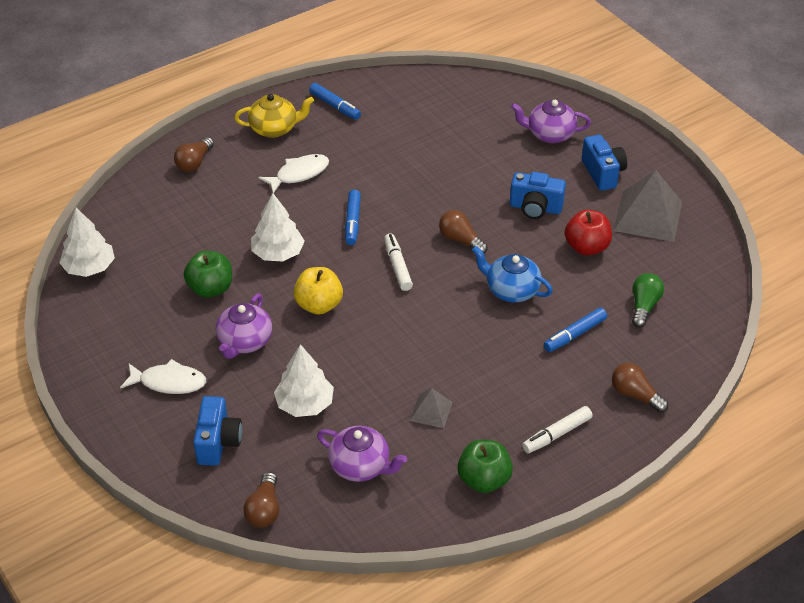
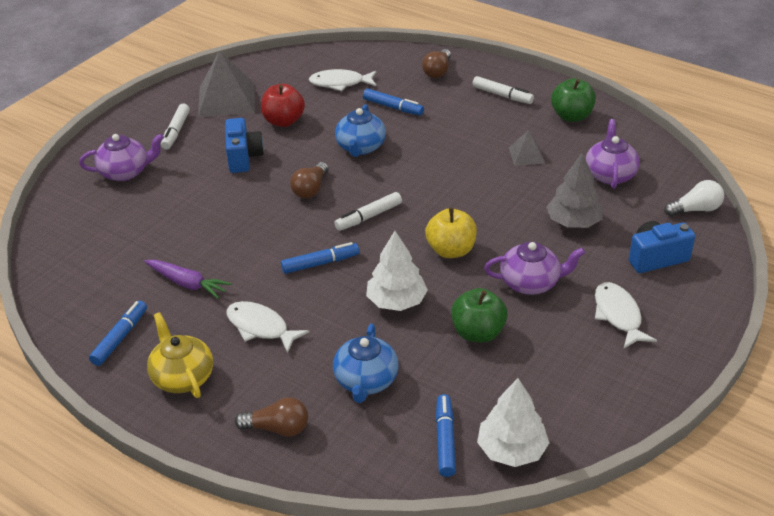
camera: 110 degrees left, 5 degrees down
(123, 238) = (445, 440): none -> blue marker
(206, 214) = (366, 381): none -> blue teapot
(264, 510) = (695, 209): brown light bulb -> white light bulb
(305, 404) = (573, 222): white tree -> grey tree
(374, 146) = (187, 284): none -> purple carrot
(550, 134) = (125, 172): purple teapot -> purple teapot turned 90 degrees counterclockwise
(603, 173) = (176, 131): blue camera -> white marker
(644, 306) = (340, 83): green light bulb -> white fish

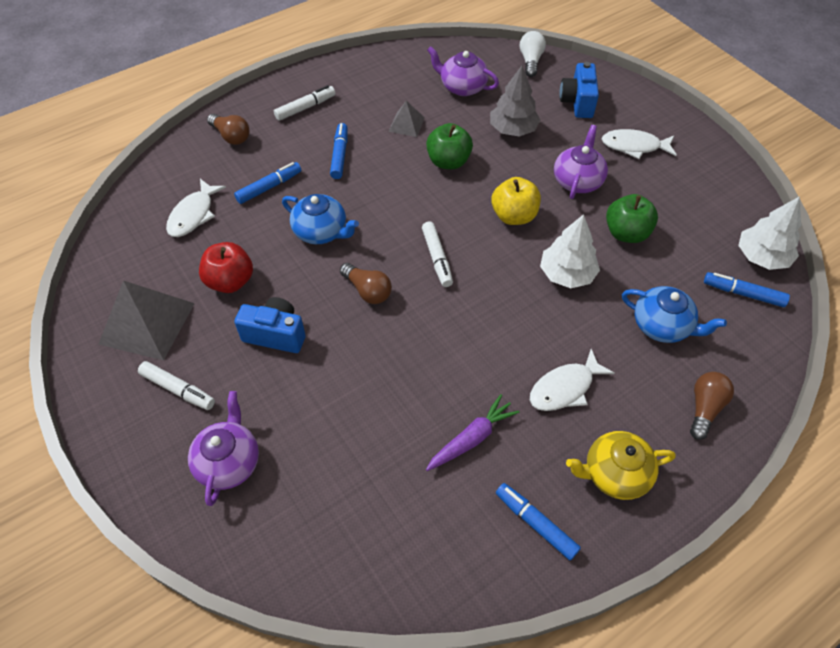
camera: 70 degrees left, 15 degrees up
(320, 263) = (489, 315): blue marker -> blue marker (339, 155)
(571, 116) = (368, 78): green apple -> green apple (448, 162)

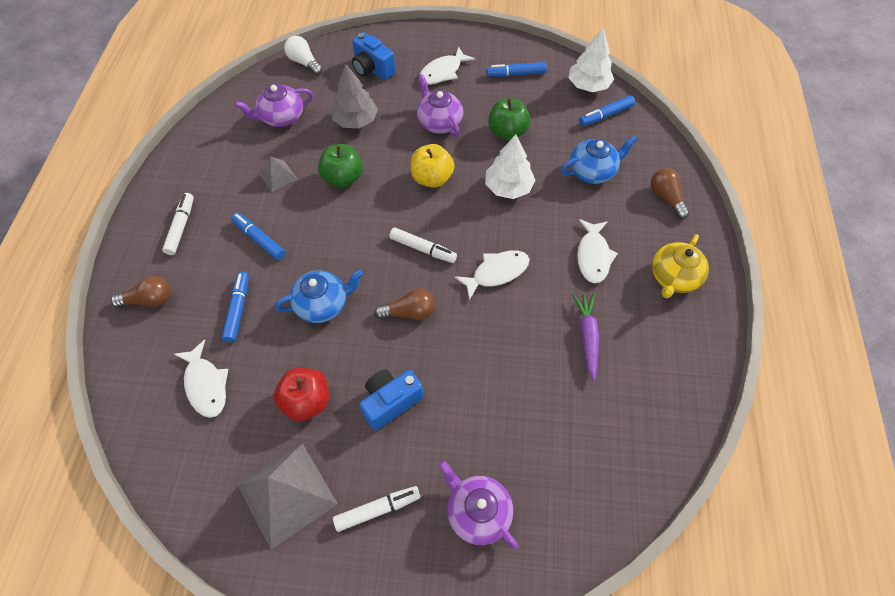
camera: 50 degrees left, 5 degrees up
(468, 325) = (496, 272): none -> white fish
(535, 523) = (675, 346): blue marker -> blue marker (516, 74)

